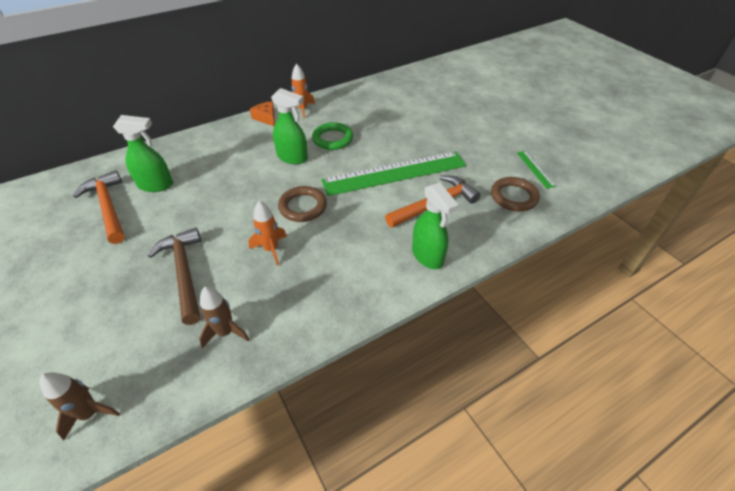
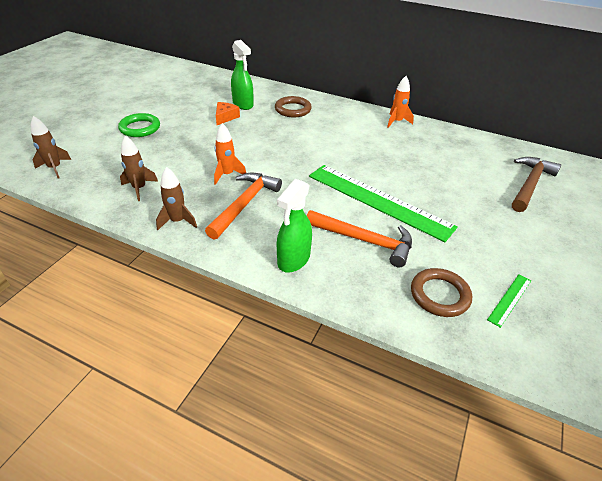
camera: 55 degrees right, 5 degrees down
(108, 207) = (208, 99): orange hammer -> orange hammer (245, 204)
(184, 272) = (177, 150): brown hammer -> brown hammer (530, 184)
(266, 118) = (364, 111): orange cheese -> orange cheese (225, 117)
(292, 157) = (333, 142): green spray bottle -> none
(303, 207) = (284, 170): brown ring -> brown ring (293, 109)
(312, 317) = (177, 221): none -> brown rocket
(332, 139) = (380, 151): green ring -> green ring (140, 128)

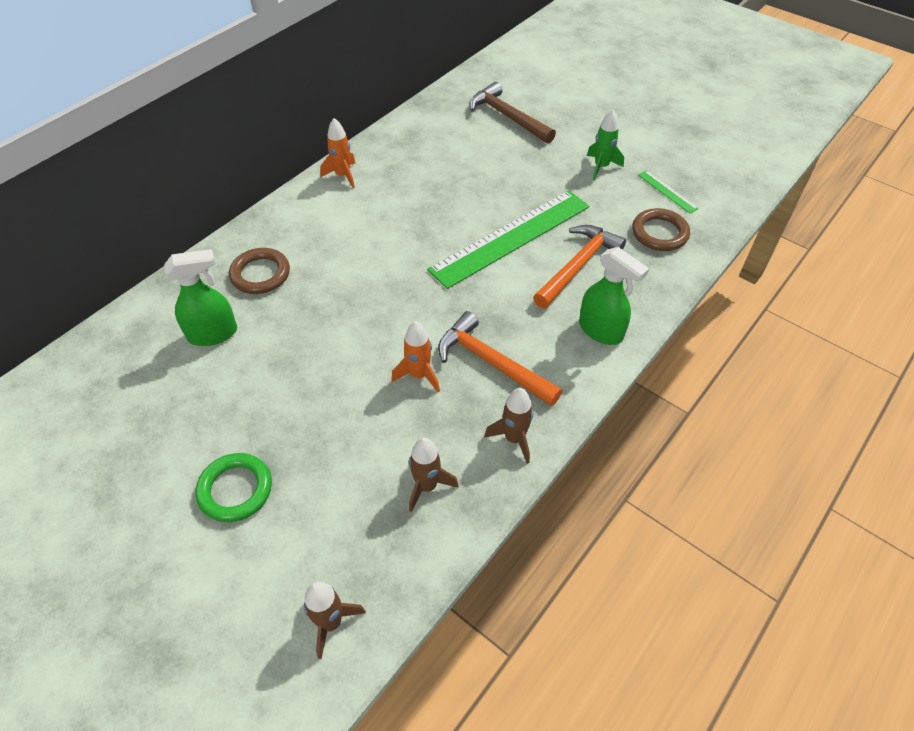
camera: 75 degrees left, 10 degrees up
(225, 117) = (248, 362): orange cheese -> none
(509, 247) = (601, 167): none -> green rocket

